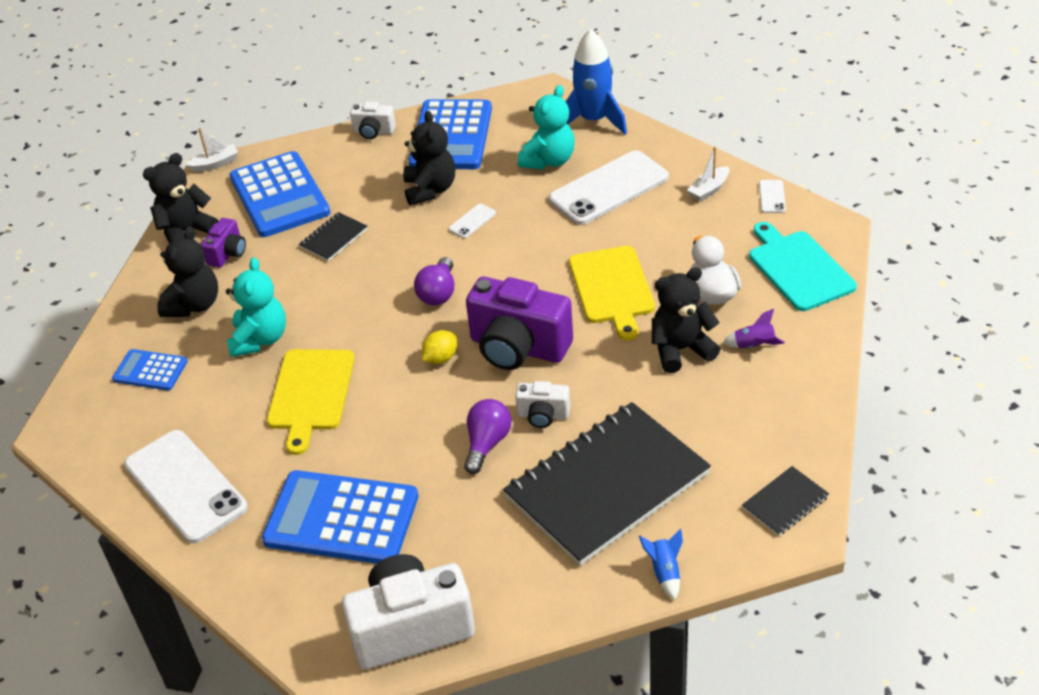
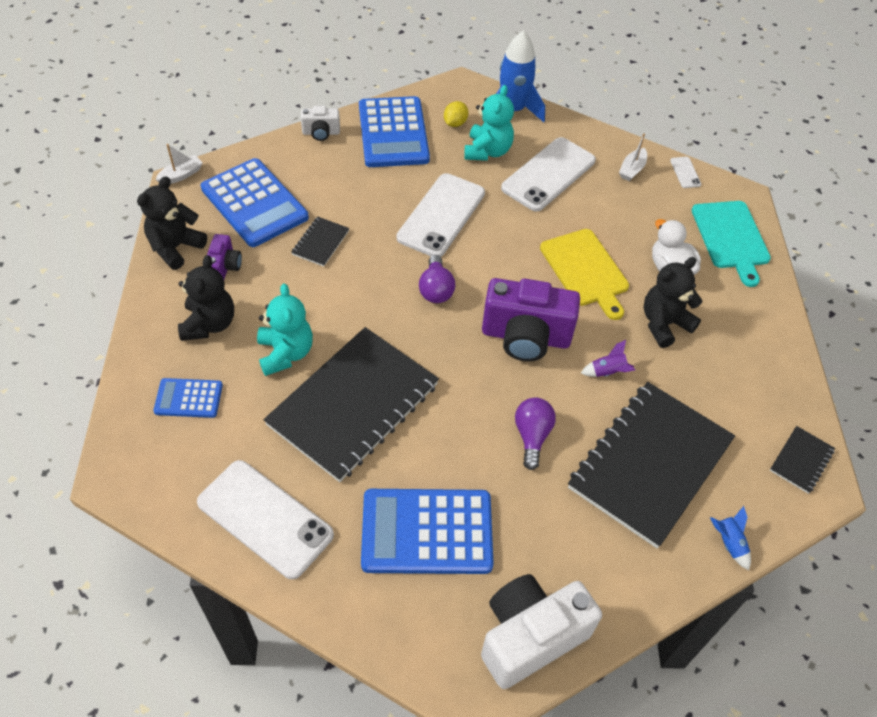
camera: 20 degrees left, 10 degrees up
(310, 393) = (353, 405): yellow cutting board -> black notebook
(430, 190) = (392, 187): black teddy bear -> none
(441, 358) = (461, 354): yellow lemon -> yellow lemon (455, 123)
(472, 221) = (441, 215): white phone -> white phone, size x2.41
(543, 415) = (571, 402): white camera -> none
(754, 346) = (722, 314): purple rocket -> purple rocket (608, 372)
(799, 268) = (731, 237): turquoise cutting board -> turquoise cutting board turned 150 degrees counterclockwise

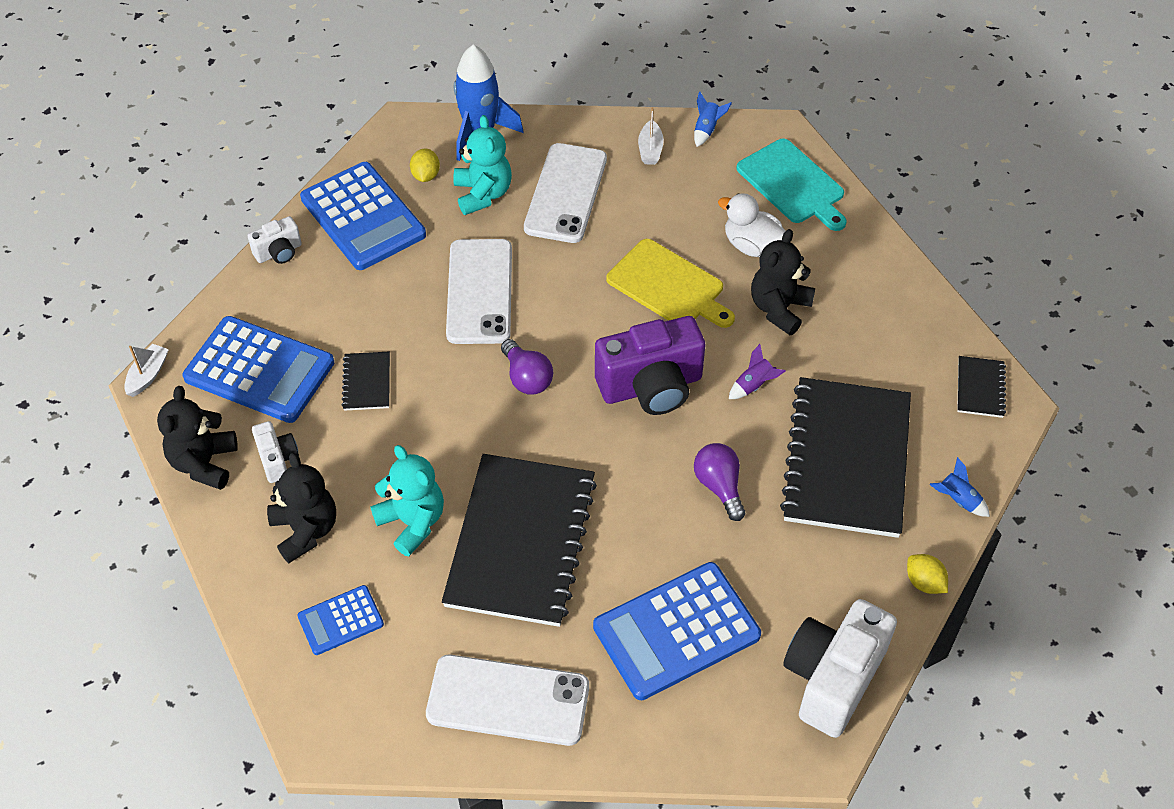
camera: 25 degrees left, 0 degrees up
(224, 267) = (277, 459): purple camera -> white camera
(658, 597) = (924, 582): none -> yellow lemon
(685, 172) = (707, 129): white phone -> blue rocket

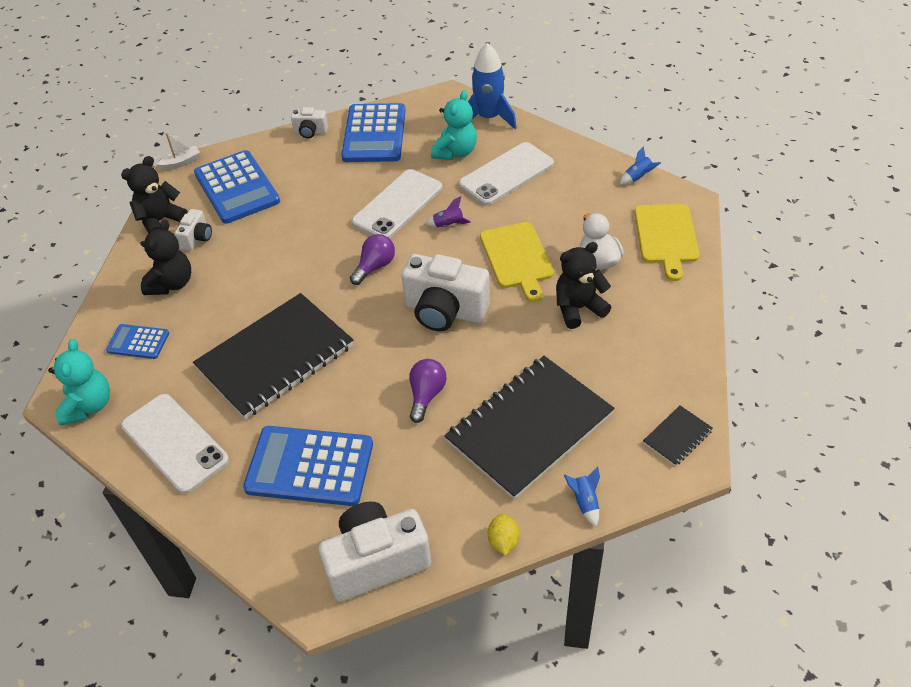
camera: 40 degrees right, 5 degrees down
(367, 382) = (284, 223): black notebook -> none
(412, 522) = (229, 311): turquoise teddy bear -> turquoise teddy bear (89, 405)
(426, 175) = (432, 127): yellow lemon -> none
(527, 378) = (375, 267): purple light bulb -> purple light bulb turned 150 degrees counterclockwise
(650, 149) = (587, 173): white boat -> none
(651, 386) = (445, 311): purple camera -> white camera
(754, 385) = (512, 346): purple rocket -> purple rocket (448, 225)
(792, 184) = (666, 236): turquoise cutting board -> yellow cutting board

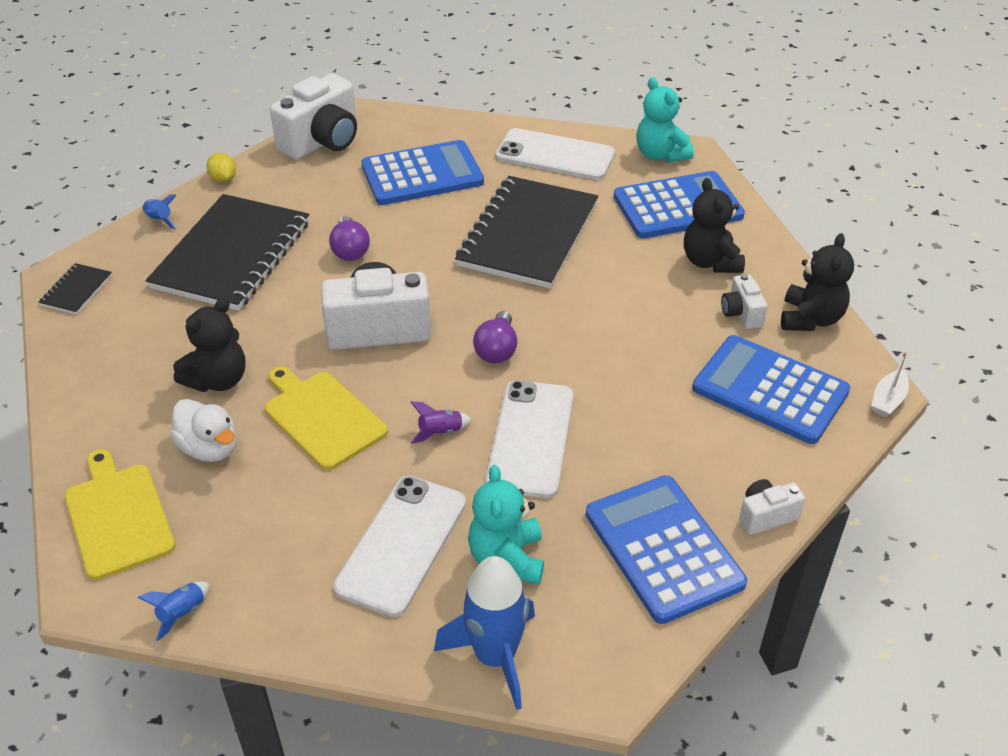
camera: 150 degrees right, 5 degrees down
(138, 342) = (678, 206): blue calculator -> blue calculator, size x1.92

